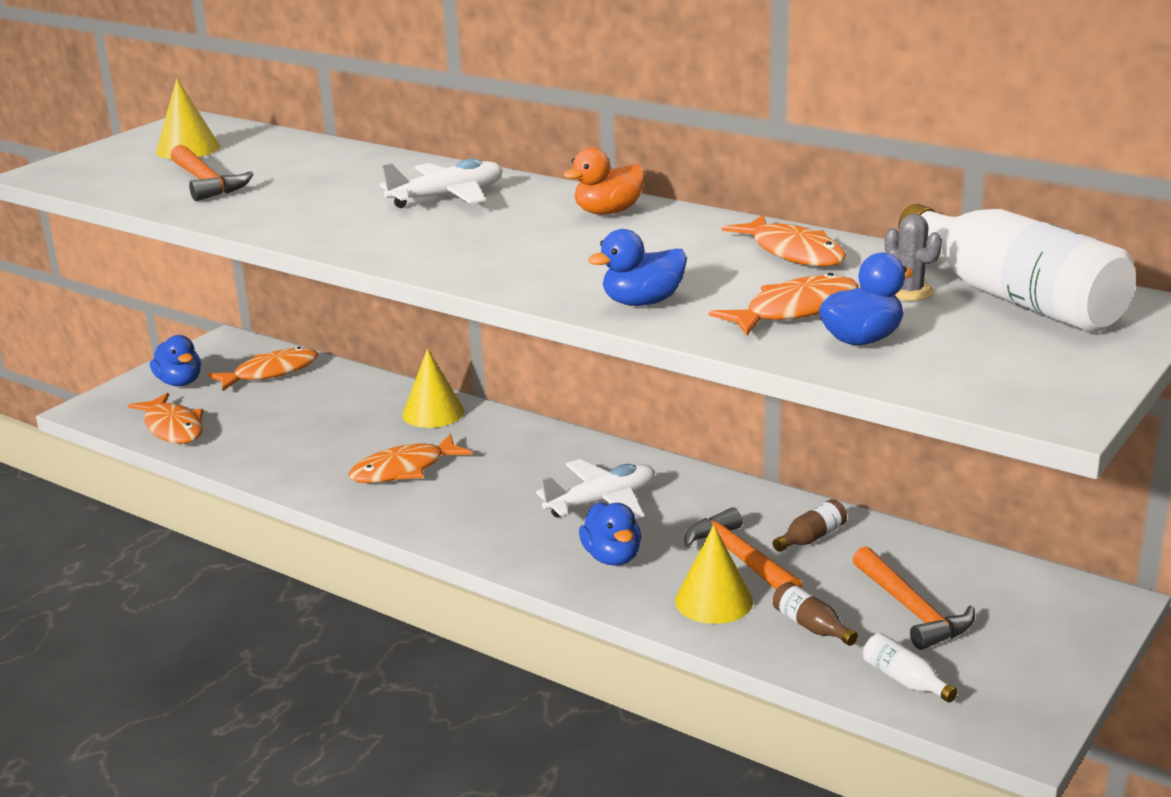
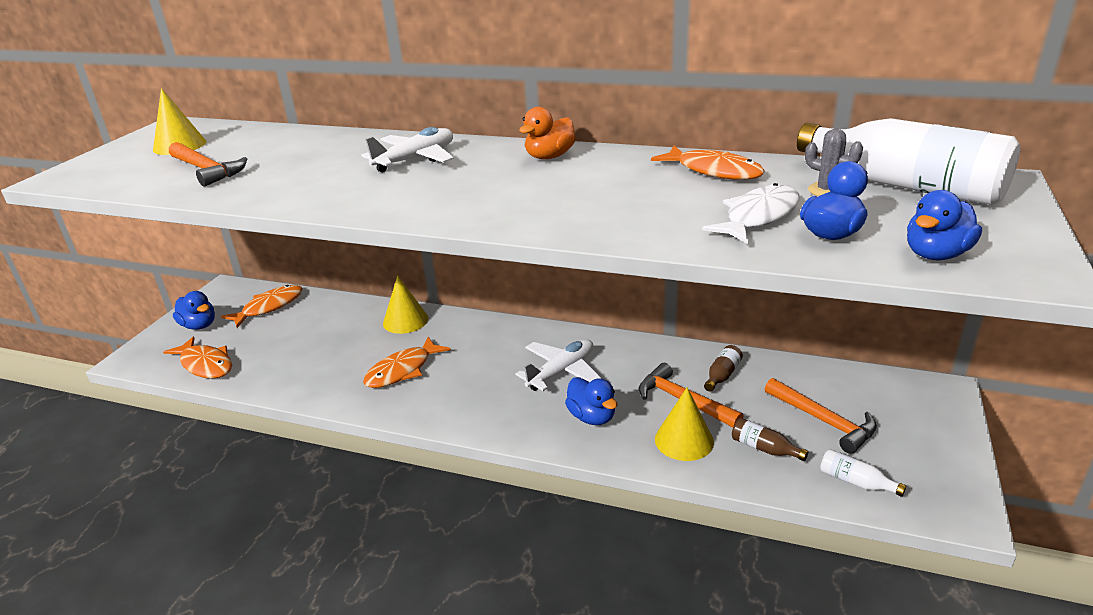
camera: 15 degrees left, 5 degrees up
(642, 302) = (634, 226): blue duck -> blue duck (936, 255)
(795, 310) = (758, 217): orange fish -> white fish

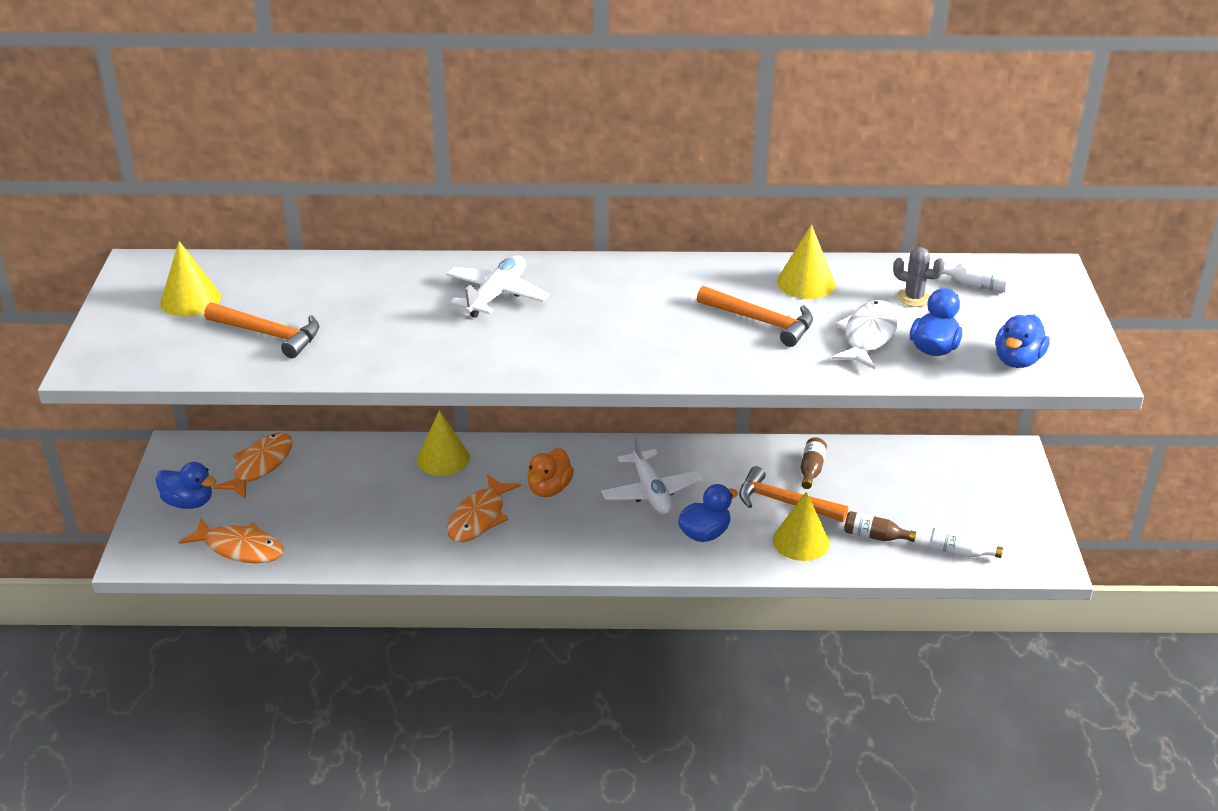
camera: 20 degrees left, 5 degrees up
(549, 157) = (636, 278): orange duck -> orange duck (549, 489)
(561, 372) = (651, 492): white plane -> white plane turned 135 degrees clockwise
(592, 417) = (705, 534): blue duck -> blue duck turned 75 degrees counterclockwise
(714, 171) = (806, 283): orange fish -> yellow cone
(824, 421) = (918, 501): orange hammer -> orange hammer (761, 322)
(906, 186) = (976, 285): white bottle -> white bottle, size x0.40

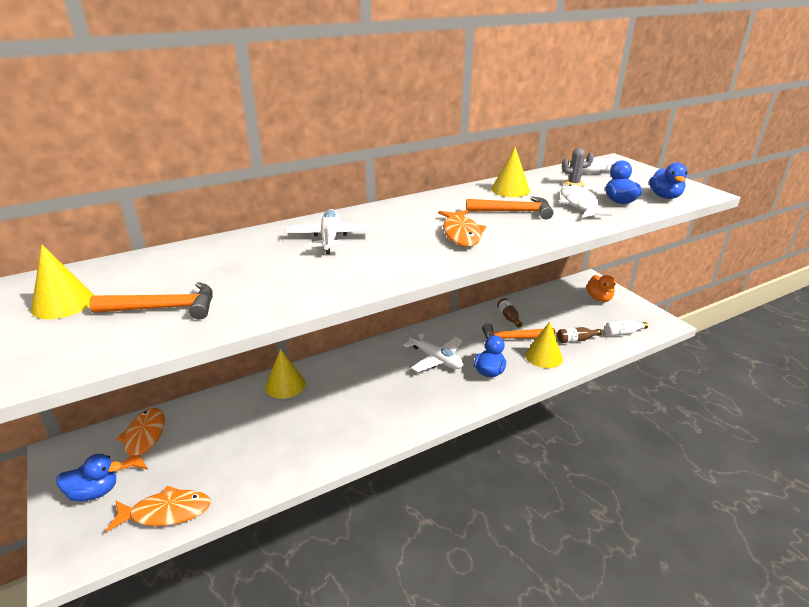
camera: 30 degrees left, 5 degrees down
(479, 517) = (341, 414): orange fish -> orange fish (461, 234)
(549, 489) = (372, 379): orange duck -> orange duck (599, 298)

